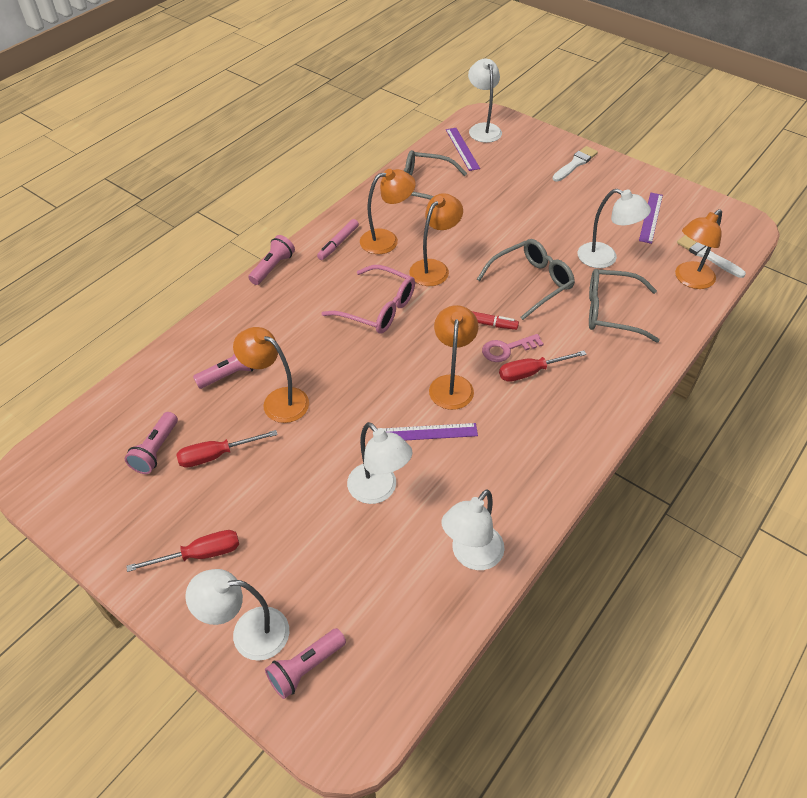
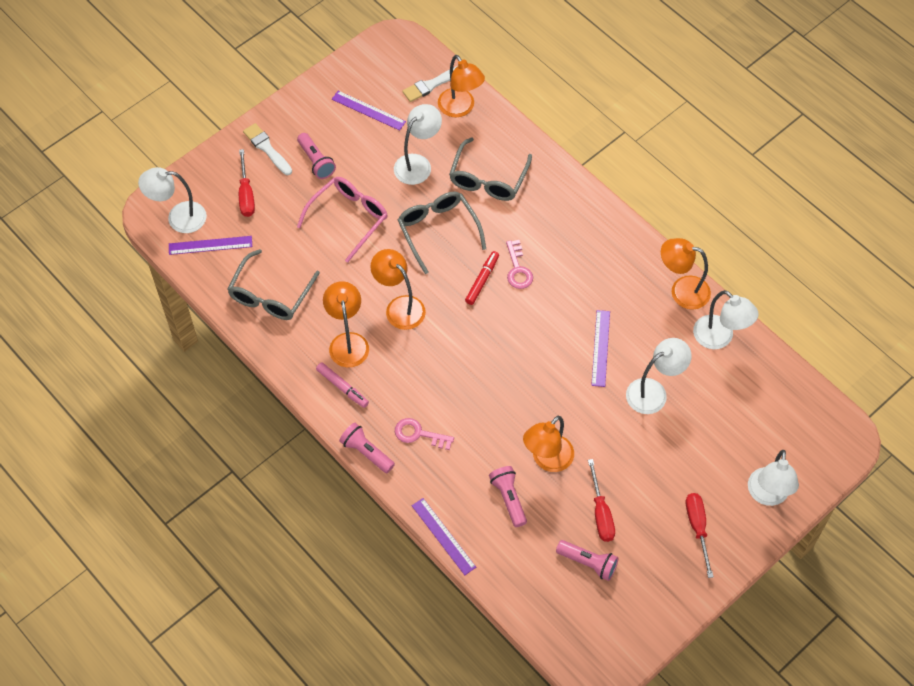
camera: 80 degrees left, 10 degrees up
(187, 331) = (443, 536): none -> purple ruler
(296, 299) = (419, 434): none -> pink key
(305, 667) = (796, 459): pink flashlight -> pink flashlight (316, 161)
(378, 308) = (446, 364): pink glasses -> pink glasses (348, 218)
(452, 384) = (551, 319): orange lamp -> orange lamp (682, 290)
(531, 372) = (547, 257): red screwdriver -> red screwdriver (246, 194)

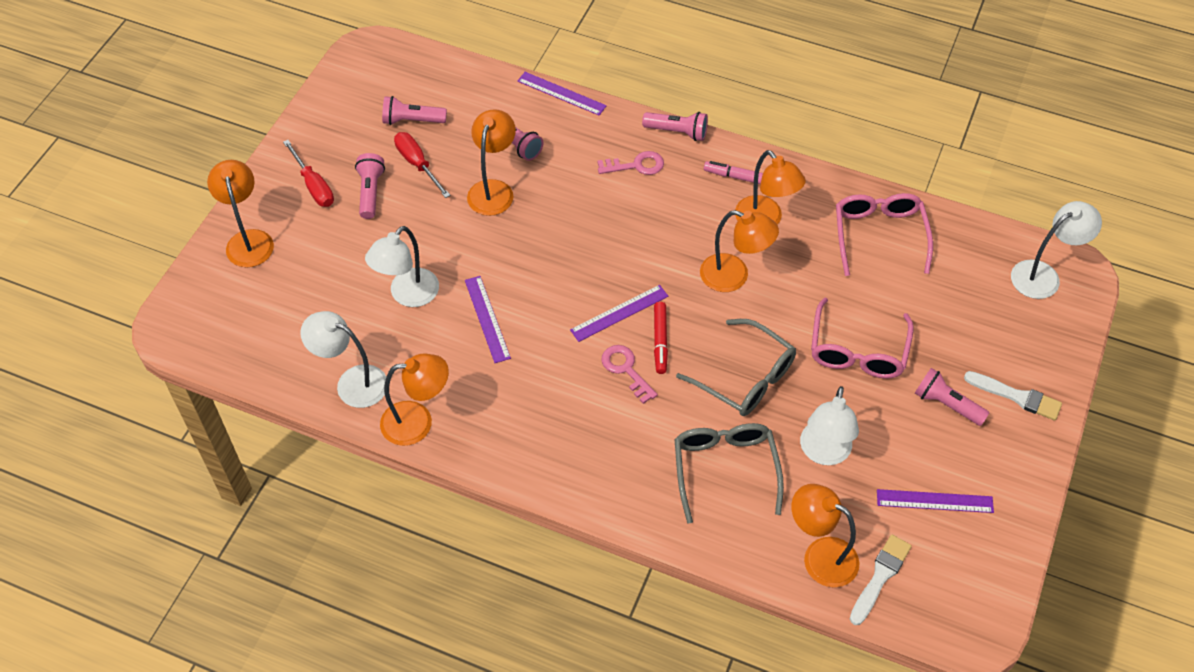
camera: 155 degrees right, 5 degrees down
(210, 245) = (984, 260): purple ruler -> purple ruler (619, 313)
(246, 194) = (993, 331): red screwdriver -> none
(270, 295) = (879, 235): grey glasses -> pink glasses
(651, 501) = (370, 192): none -> pink flashlight
(767, 495) = (248, 240): white lamp -> orange lamp

